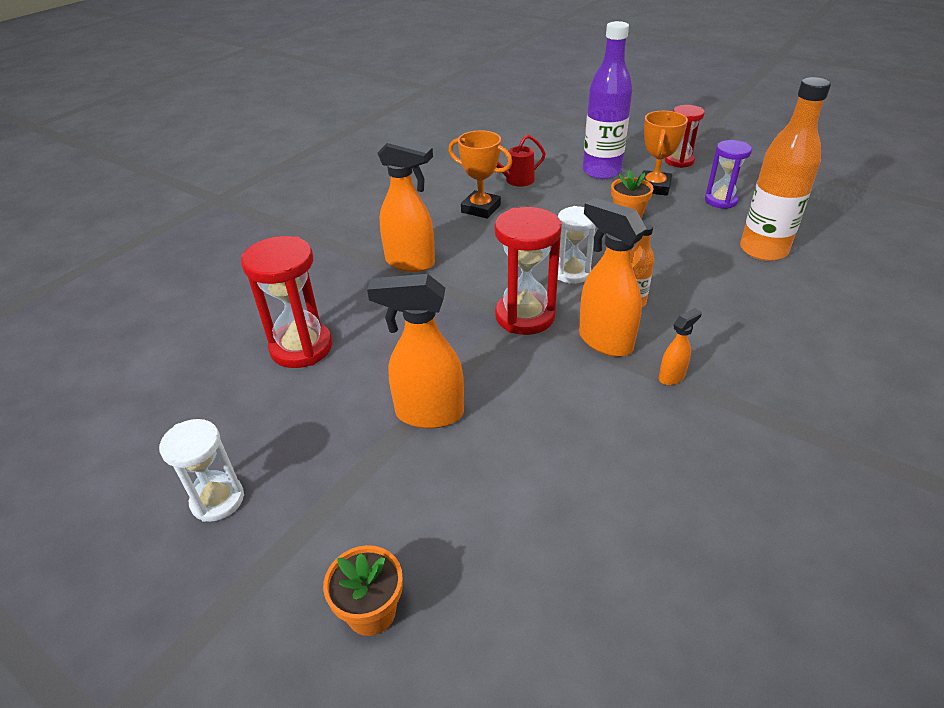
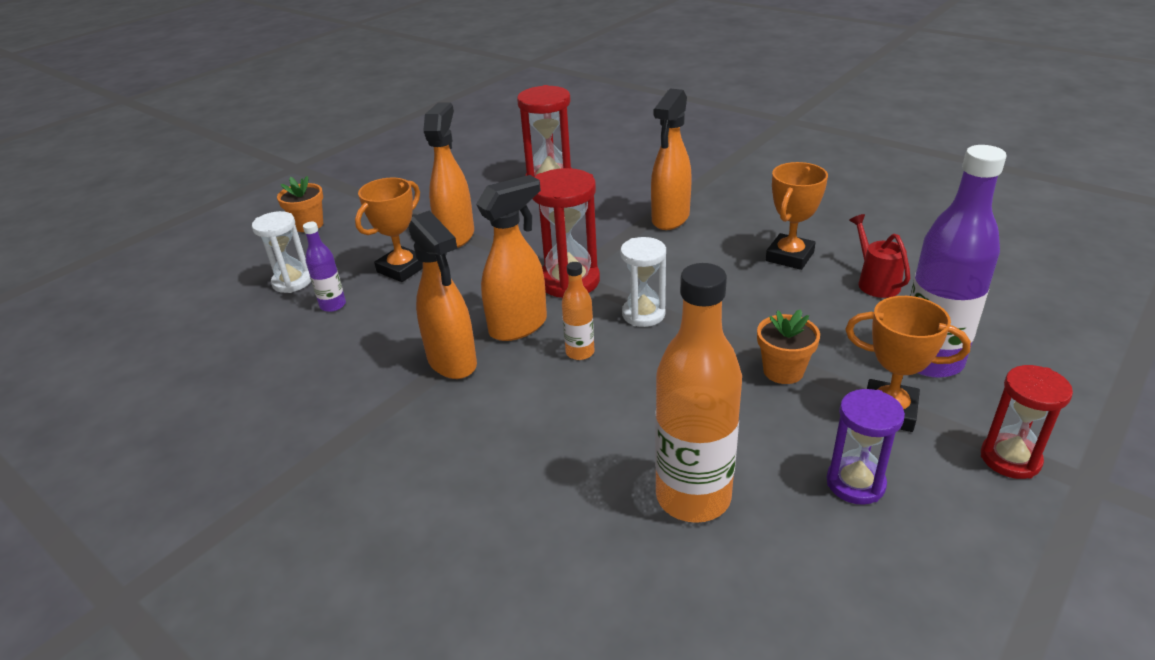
camera: 95 degrees right, 5 degrees down
(217, 500) = (413, 173): white hourglass -> white hourglass (292, 282)
(506, 452) = (402, 269): none -> orange trophy
(596, 505) = (333, 305): none -> purple bottle
(672, 377) = (452, 362): orange spray bottle -> orange spray bottle, size x2.02

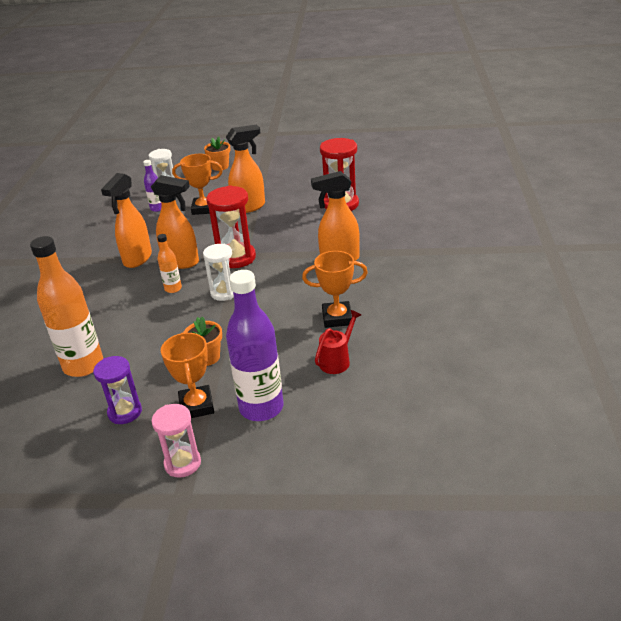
camera: 55 degrees right, 0 degrees up
(1010, 459) = (182, 463): red hourglass -> pink hourglass

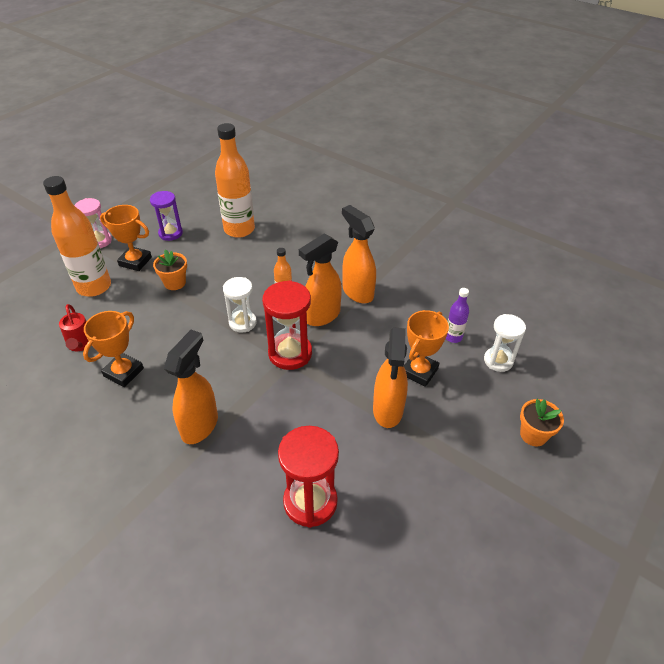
camera: 120 degrees right, 10 degrees up
(261, 408) = (94, 287): purple bottle -> orange bottle

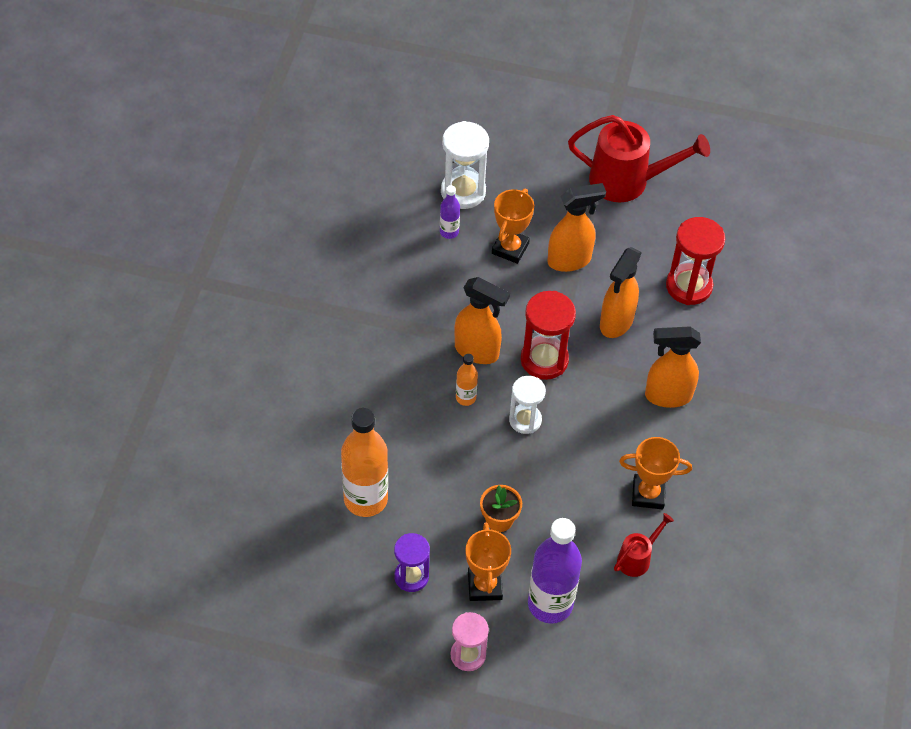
camera: 115 degrees left, 10 degrees up
(94, 287) = (550, 604): orange bottle -> purple bottle
(357, 292) = (423, 331): orange spray bottle -> orange spray bottle (616, 322)
(419, 371) = (510, 248): orange trophy -> orange trophy turned 75 degrees counterclockwise
(475, 506) = (628, 181): none -> red watering can
(498, 361) = (463, 192): white hourglass -> white hourglass, size x1.51
(533, 435) = (538, 155): orange flower pot -> none

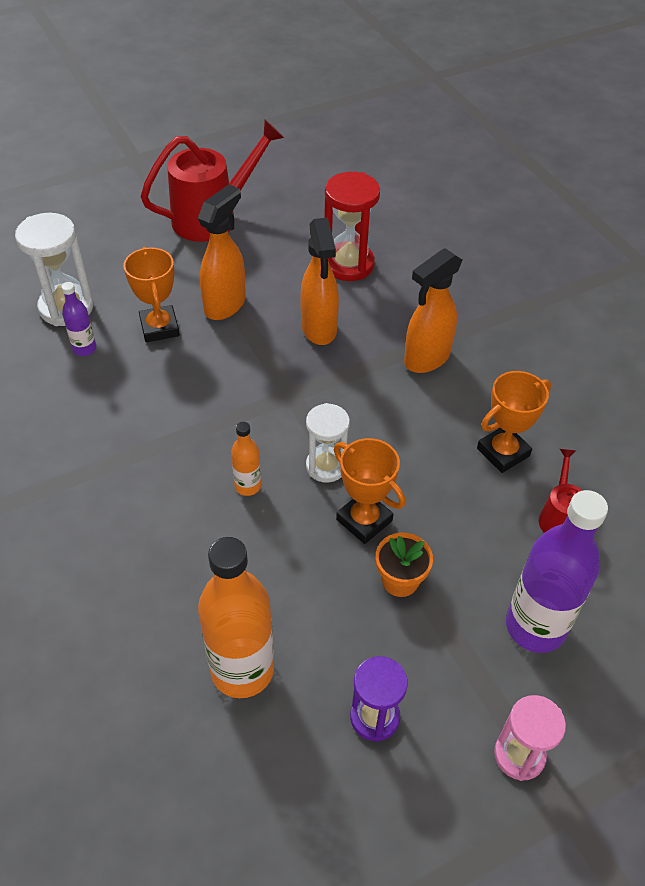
camera: 40 degrees left, 5 degrees down
(477, 351) = (216, 435): orange spray bottle -> none
(485, 586) = (457, 661): orange trophy -> orange trophy (364, 520)
(544, 360) = (288, 401): red hourglass -> none

